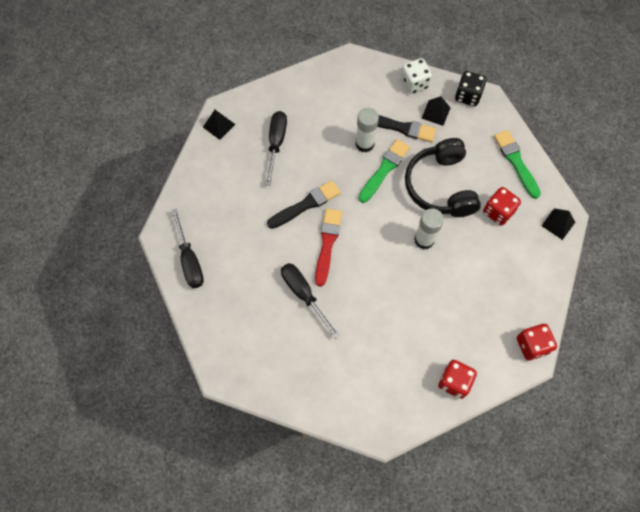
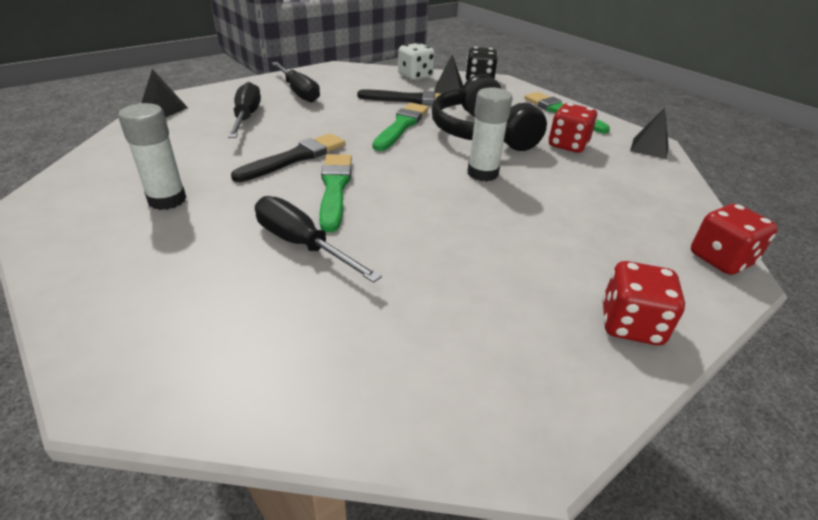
camera: 15 degrees left, 30 degrees down
(190, 260) = (79, 226): black screwdriver -> black screwdriver (298, 92)
(327, 244) = (335, 188): red brush -> green brush
(364, 144) = (369, 111): white glue stick -> white glue stick (167, 200)

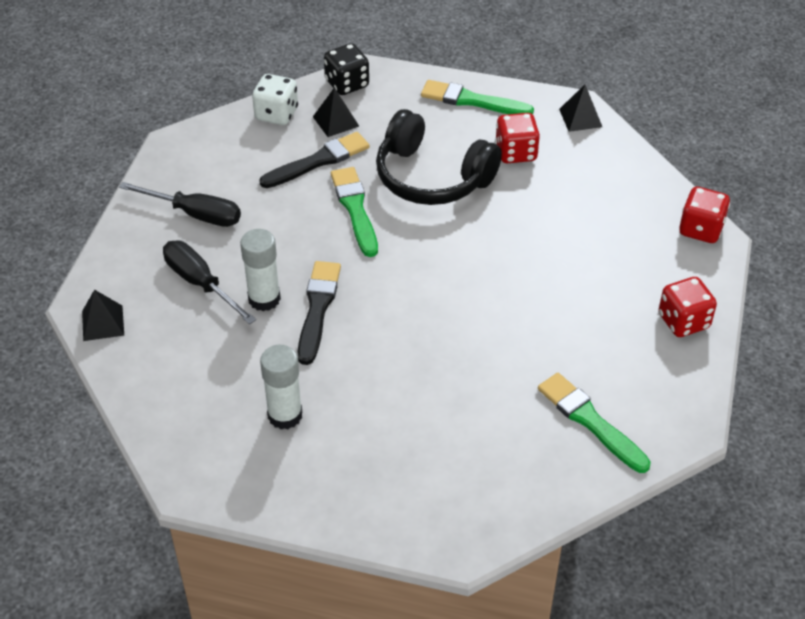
camera: 35 degrees left, 10 degrees up
(302, 244) = (436, 388): black screwdriver -> none
(335, 188) = (393, 322): green brush -> green brush (590, 421)
(482, 173) = (483, 233): white glue stick -> white glue stick (264, 299)

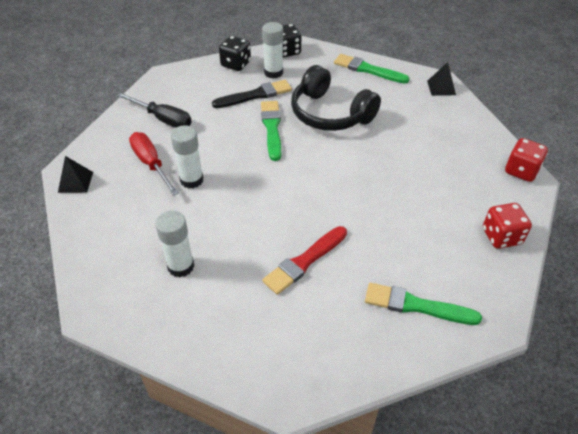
camera: 10 degrees right, 0 degrees up
(200, 283) = (151, 164): black screwdriver -> red screwdriver
(276, 114) = (236, 64): white dice -> black dice
(318, 309) = (227, 191): black brush -> none
(336, 121) = (273, 72): black pyramid -> white glue stick
(442, 387) = (304, 261): none -> red brush
(516, 153) = (392, 105): red dice -> none
(590, 421) = (416, 306): green brush -> green brush turned 45 degrees counterclockwise

